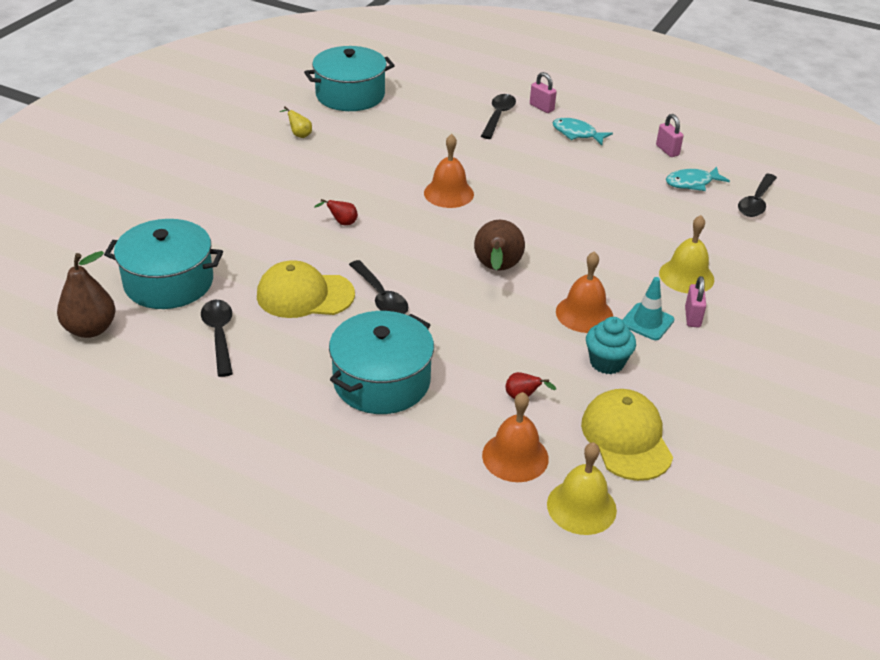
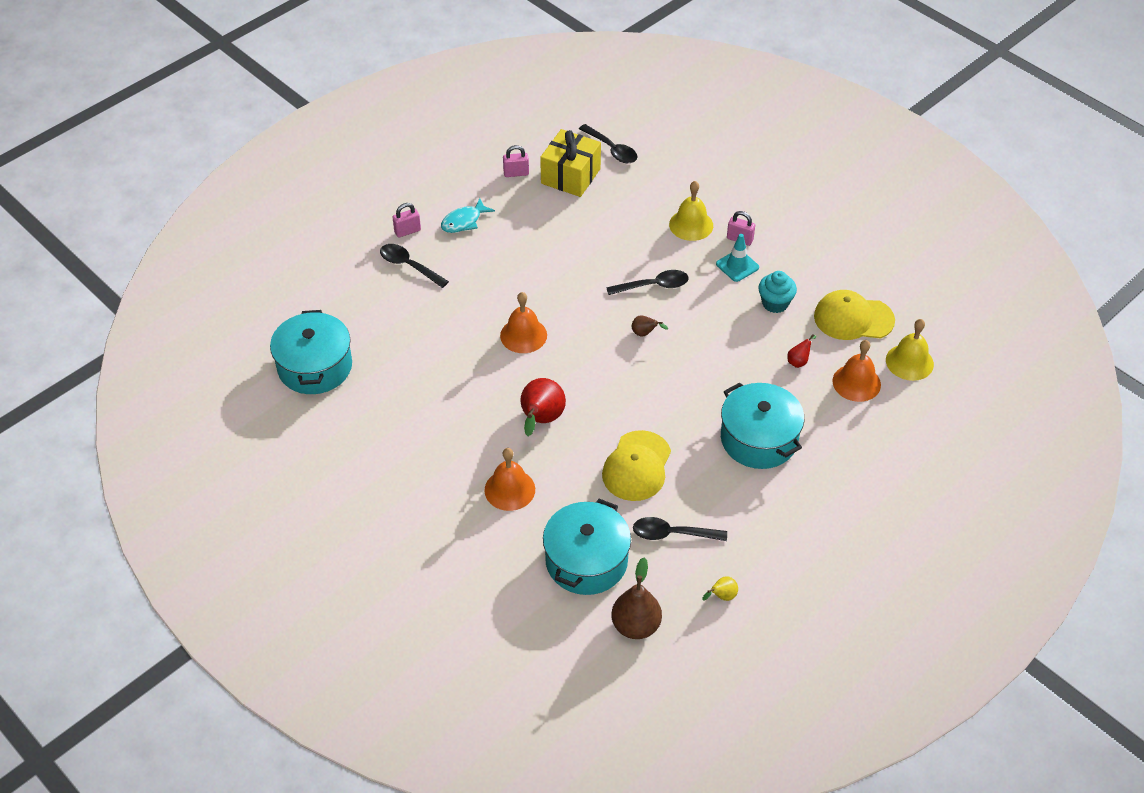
camera: 70 degrees left, 10 degrees up
(299, 135) = (375, 422): yellow pear -> yellow pear (722, 596)
(341, 223) = (541, 420): red pear -> red pear, size x2.05
(380, 297) = (656, 416): black spoon -> black spoon (653, 286)
(496, 269) = (645, 333): brown pear -> brown pear, size x0.49
(584, 313) = (716, 298): orange bell -> orange bell (509, 489)
(692, 183) = (570, 176): turquoise fish -> yellow gift

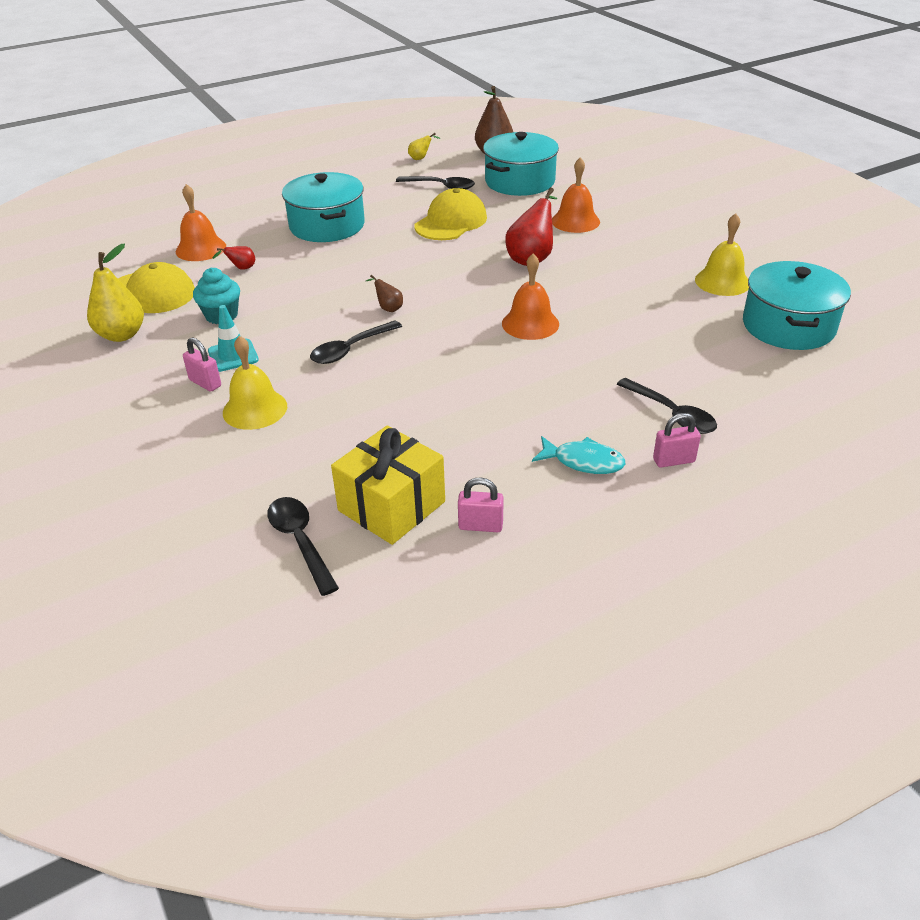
camera: 165 degrees left, 10 degrees down
(464, 221) = (583, 461): turquoise fish -> turquoise fish turned 45 degrees clockwise
(653, 286) = (350, 349): black spoon -> black spoon turned 45 degrees counterclockwise
(837, 271) = (121, 335): none -> yellow pear
(909, 362) = (133, 256): yellow bell -> yellow bell (722, 281)

